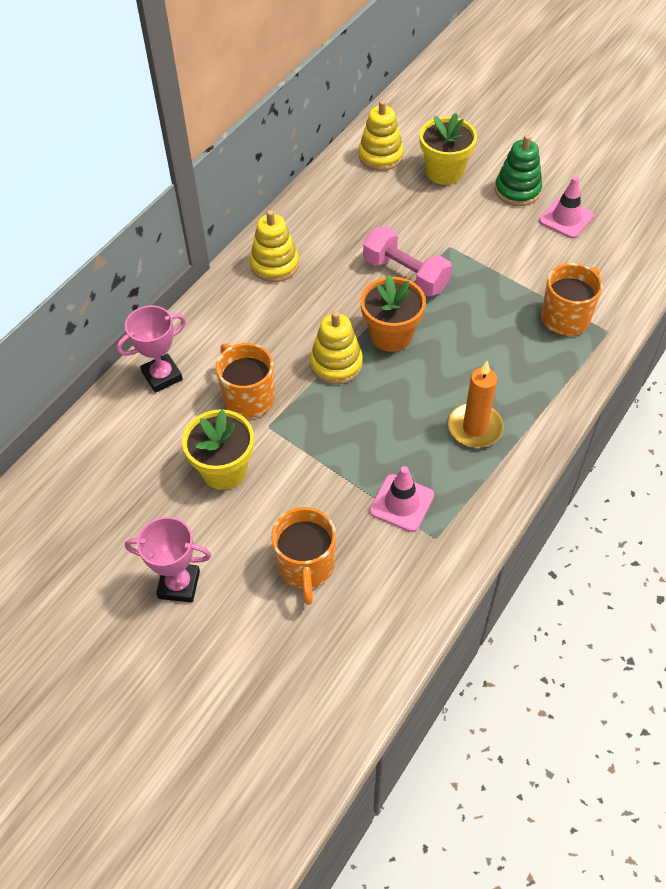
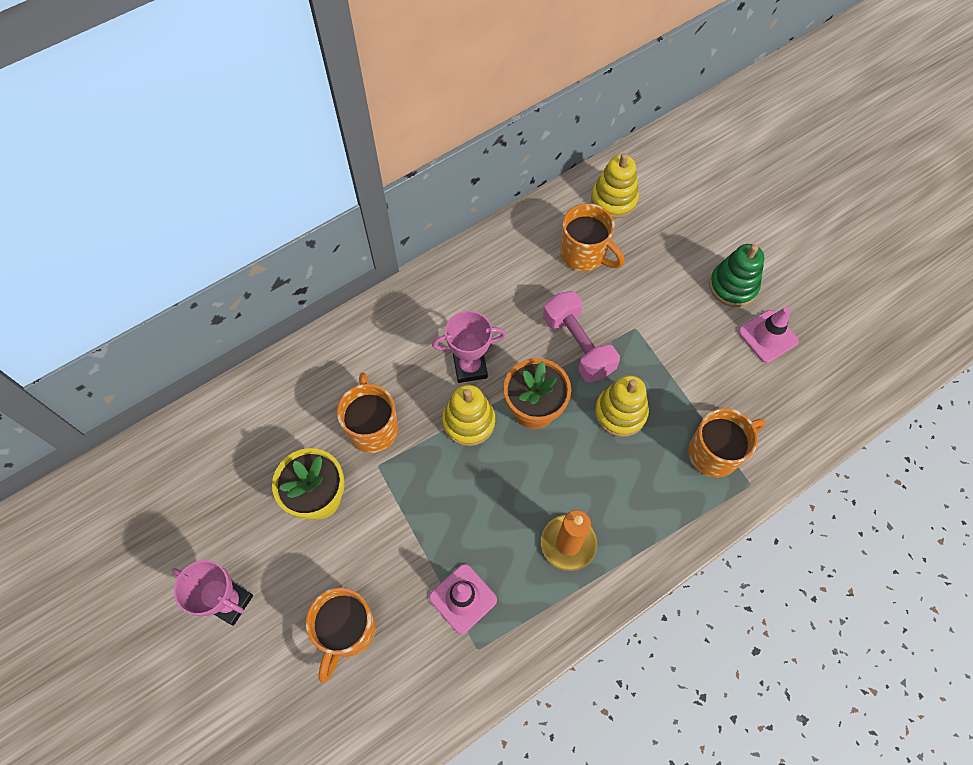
camera: 20 degrees right, 10 degrees up
(162, 376) = (307, 375): pink trophy -> pink trophy (470, 367)
(274, 265) = (459, 289): yellow stacking toy -> yellow stacking toy (620, 413)
(376, 204) = (584, 254): none -> orange mug
(444, 172) = (669, 239): yellow flower pot -> none

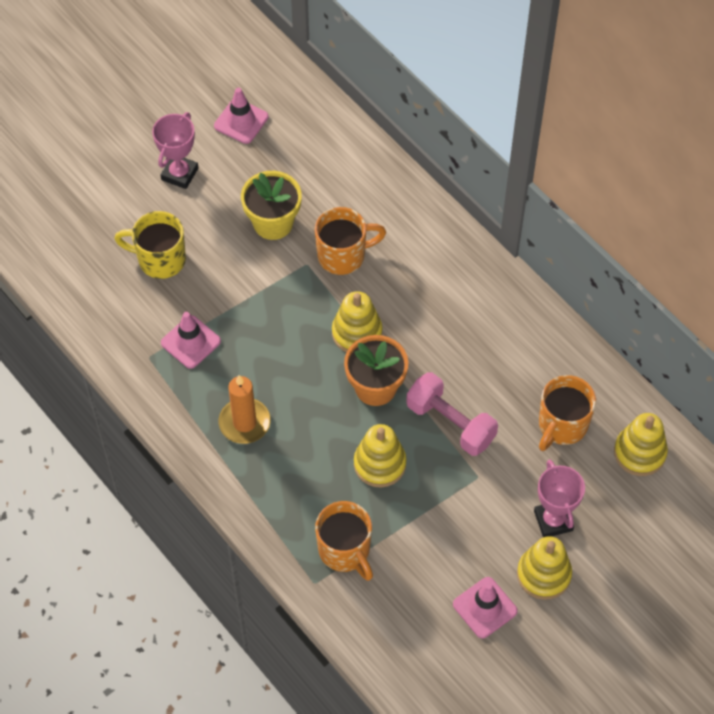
camera: 85 degrees right, 5 degrees down
(171, 525) = (241, 121): none -> pink traffic cone
(347, 631) = (160, 259): orange mug -> yellow mug
(470, 367) = (414, 329): pink trophy -> pink trophy (553, 521)
(578, 345) = (450, 423): pink dumbbell -> pink dumbbell turned 75 degrees clockwise
(733, 286) = (543, 574): green stacking toy -> yellow stacking toy

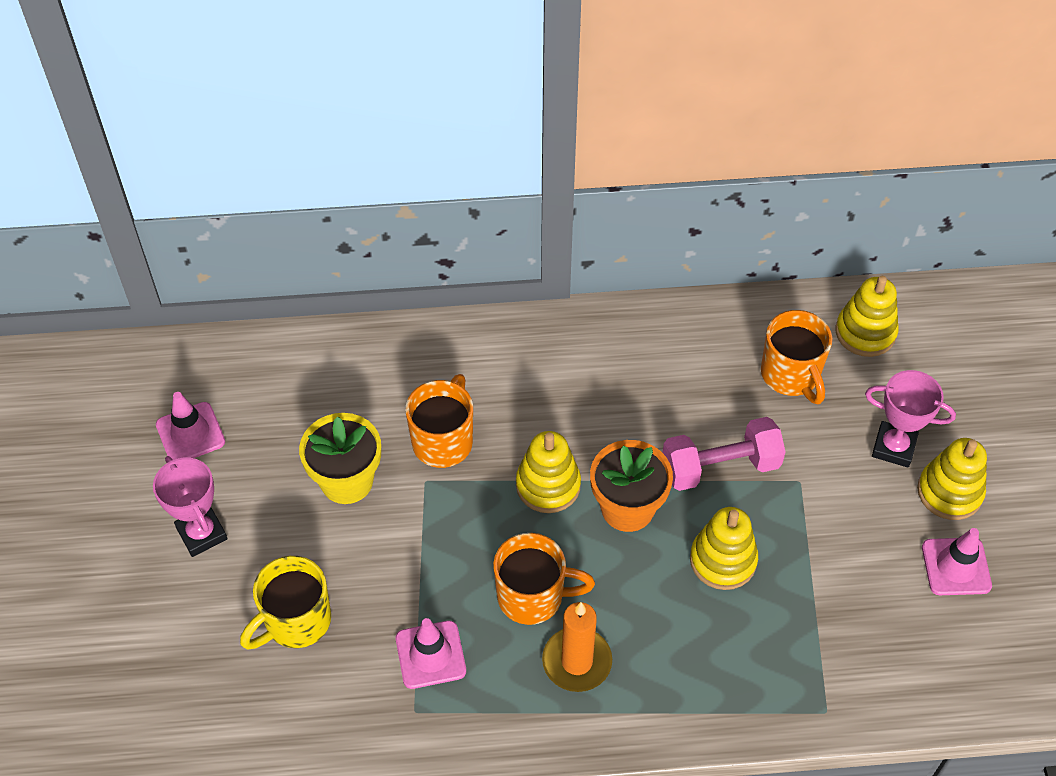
camera: 55 degrees left, 5 degrees down
(345, 551) = (806, 657): orange mug -> orange mug (532, 597)

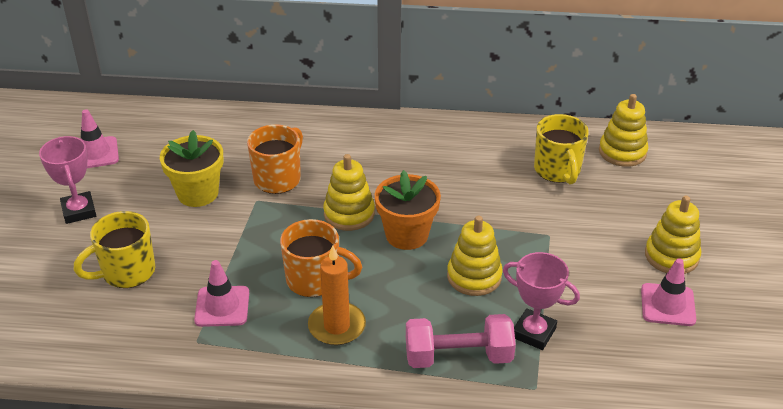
camera: 10 degrees right, 15 degrees down
(720, 467) = (487, 219): pink dumbbell -> pink dumbbell (458, 357)
(791, 375) = (557, 170): orange mug -> yellow mug
(893, 447) = (630, 223): pink trophy -> pink trophy (533, 333)

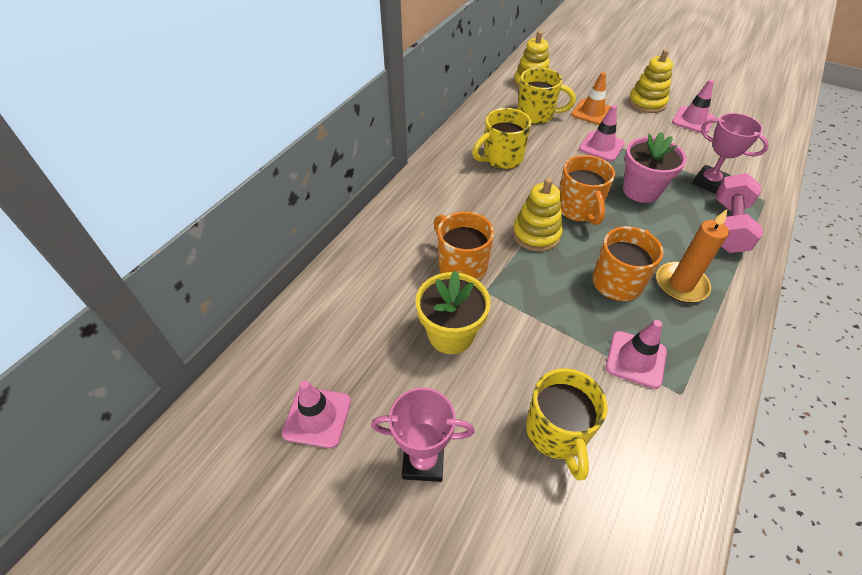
camera: 65 degrees left, 10 degrees up
(407, 235) = (578, 209): orange flower pot -> orange mug
(453, 164) = (501, 158): none -> yellow mug
(474, 276) = (641, 190): yellow stacking toy -> pink flower pot
(533, 333) = (709, 182): pink trophy -> pink trophy turned 75 degrees clockwise
(536, 232) = (601, 146): none -> pink traffic cone
(603, 213) = (592, 112): none -> orange traffic cone

